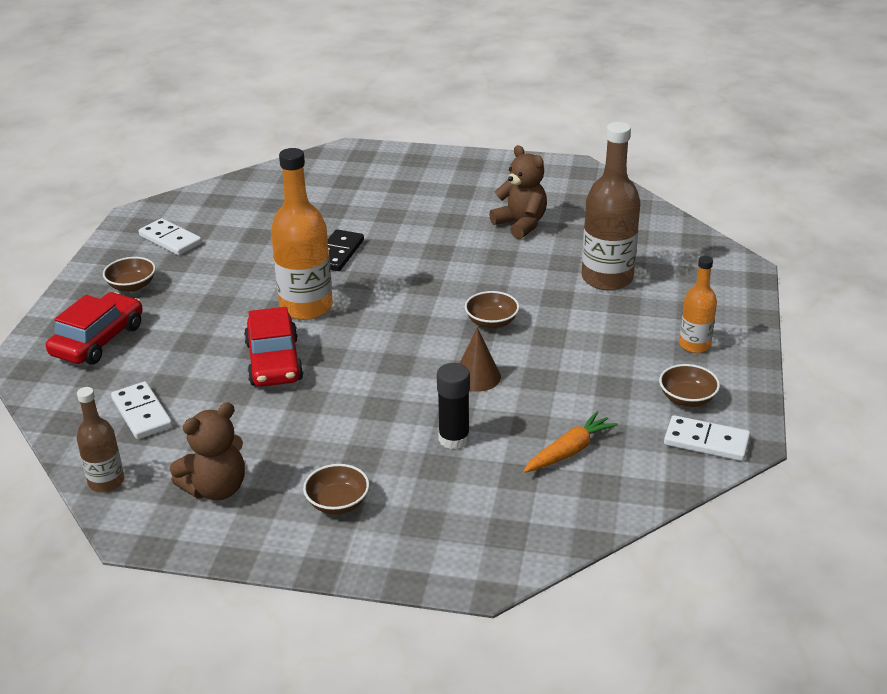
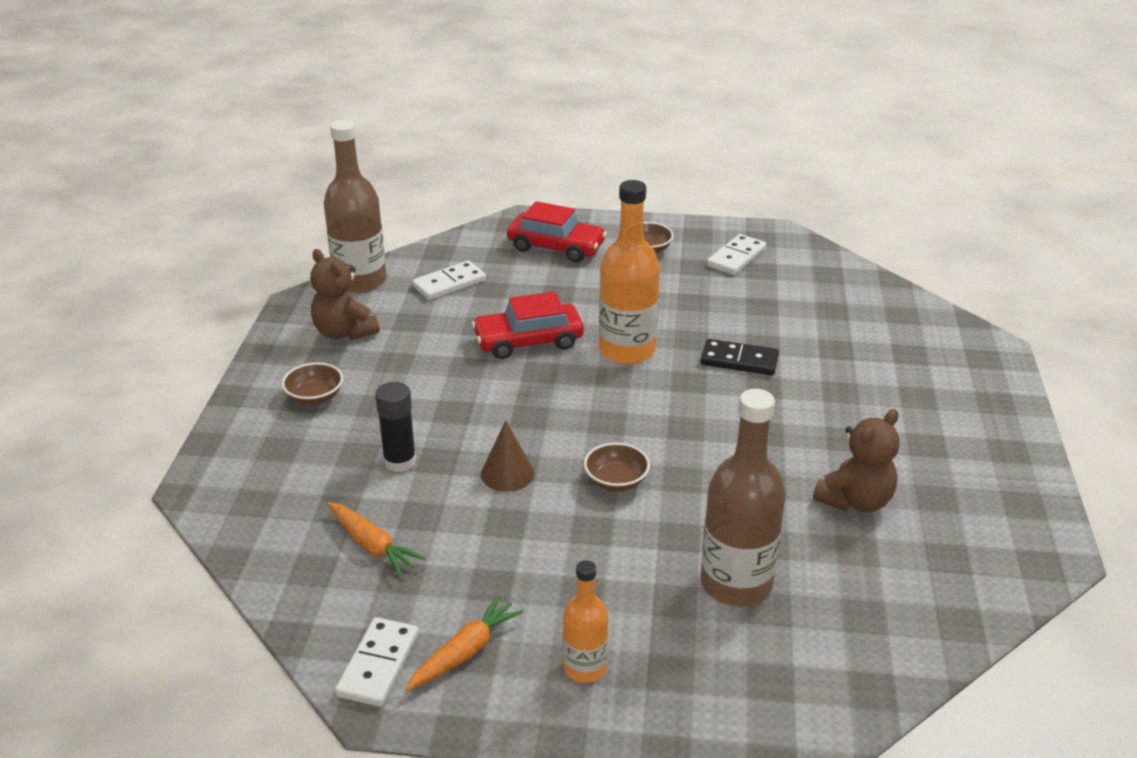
camera: 85 degrees right, 0 degrees up
(106, 482) = (360, 281): brown bottle -> brown bottle, size x1.78
(687, 398) = (465, 652): brown bowl -> orange carrot

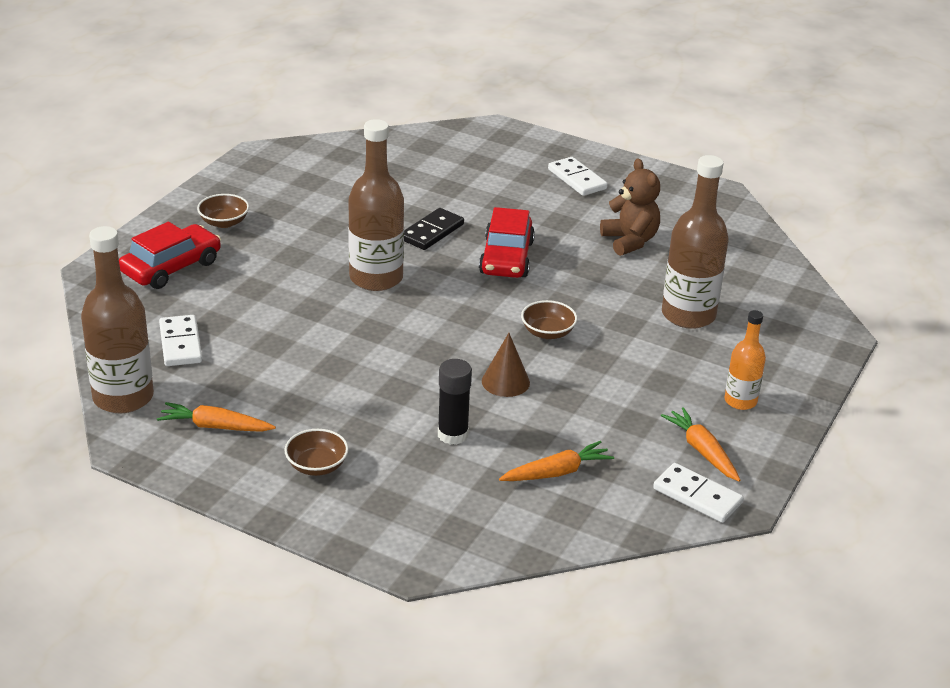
camera: 70 degrees left, 0 degrees up
(344, 332) = (215, 426): brown teddy bear -> orange carrot
(528, 341) = (321, 324): red car -> red car (506, 258)
(627, 350) = (376, 278): orange bottle -> brown bottle
(736, 257) = (279, 185): white domino -> white domino (577, 179)

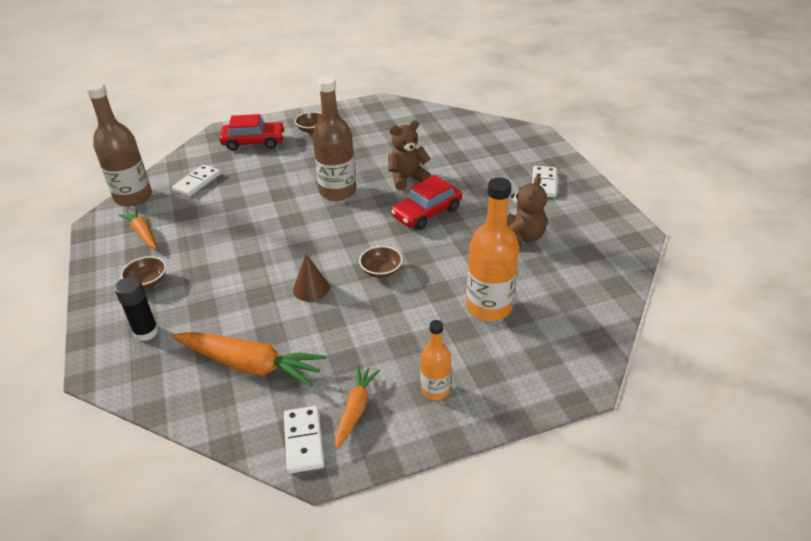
camera: 45 degrees right, 5 degrees up
(432, 232) = (407, 179): black domino -> brown teddy bear
(453, 434) = (235, 304): black glue stick -> black glue stick (146, 332)
(557, 472) = (250, 365): orange carrot -> orange carrot, size x1.70
(688, 315) = (489, 307): brown bottle -> orange bottle

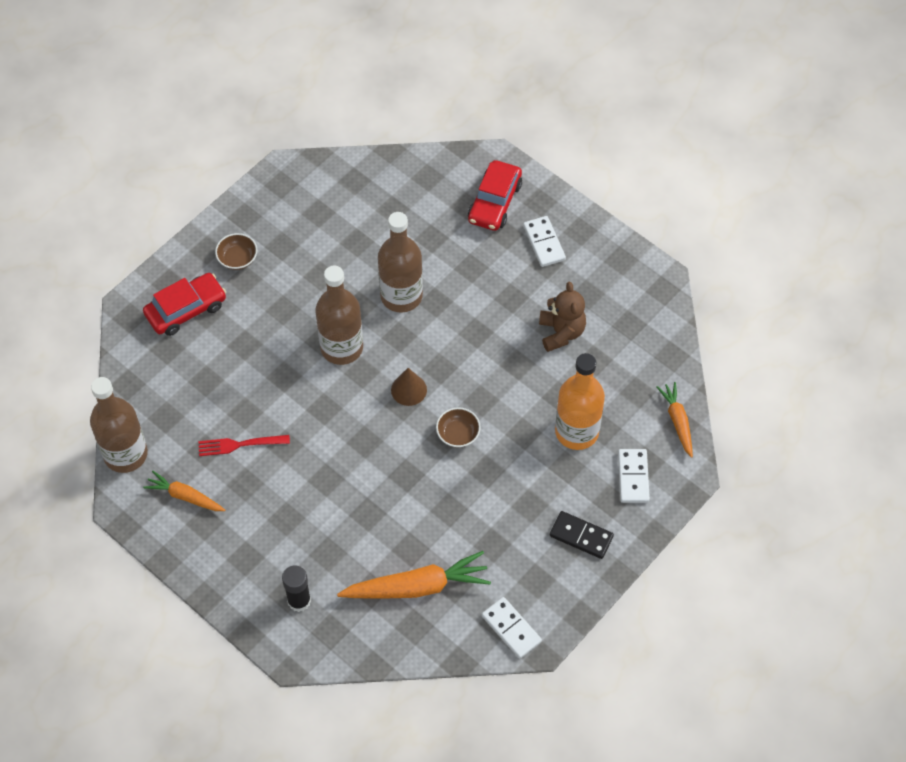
camera: 30 degrees left, 20 degrees up
(147, 281) = (248, 549): brown bowl -> none
(197, 182) = (177, 401): white domino -> white domino (633, 477)
(212, 219) = (240, 444): none -> red fork
(311, 288) = (408, 484): brown cone -> brown cone (409, 390)
(355, 410) = (531, 584): orange carrot -> orange carrot (677, 421)
(407, 179) = (401, 296): brown teddy bear -> brown bottle
(427, 213) = (453, 338): red car -> red car (495, 202)
(435, 390) = (581, 536): orange bottle -> black domino

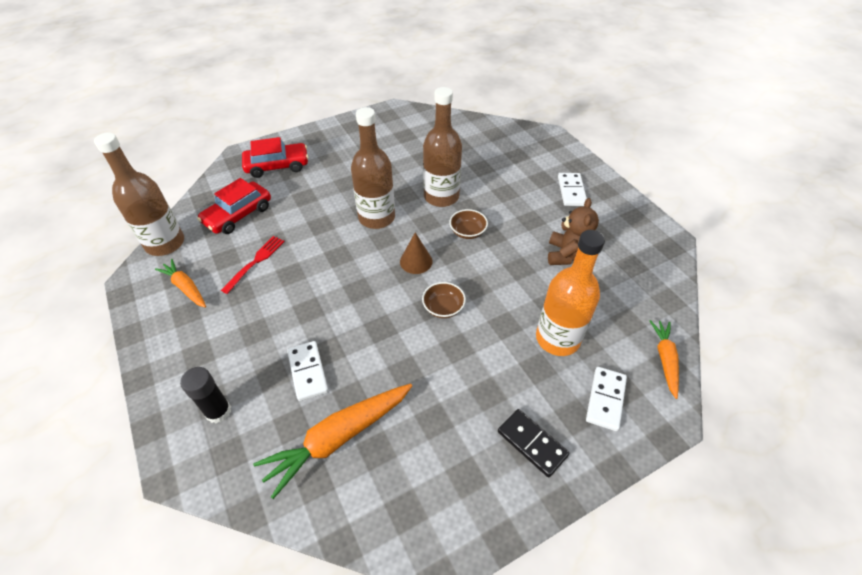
camera: 20 degrees right, 10 degrees down
(237, 259) = (333, 146): brown bowl -> brown bowl (467, 232)
(240, 444) = (255, 262): red fork -> red fork turned 105 degrees clockwise
(417, 586) = (338, 438): orange carrot -> orange carrot turned 135 degrees clockwise
(495, 202) = (540, 158): red car -> red car (238, 215)
(511, 628) = (417, 525): white domino -> white domino (308, 372)

